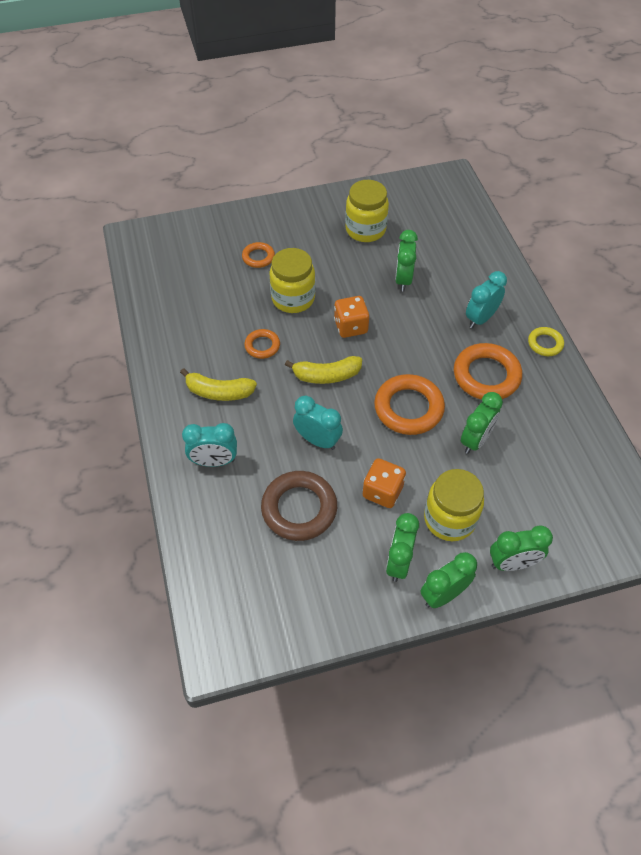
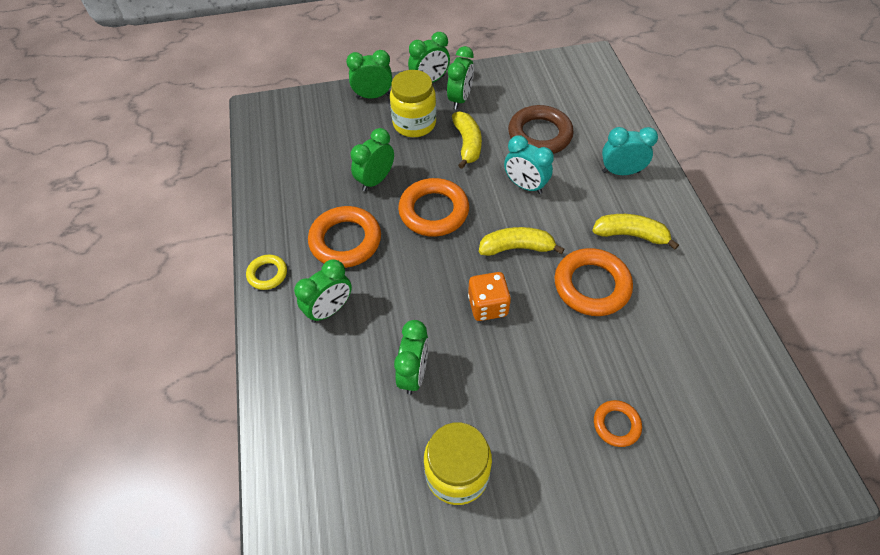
camera: 175 degrees left, 0 degrees up
(262, 346) = (591, 285): orange ring -> orange ring, size x1.85
(293, 298) = (560, 350): yellow jar -> none
(382, 491) = (467, 144): orange dice -> yellow banana
(480, 318) = (330, 309): turquoise clock -> green clock

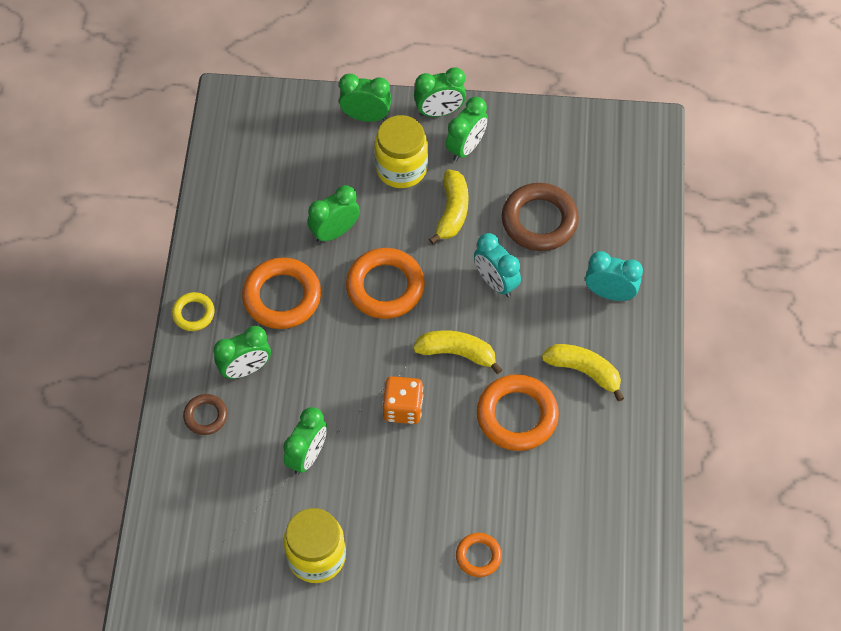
camera: 15 degrees right, 5 degrees up
(302, 363) = (205, 416): none -> brown ring

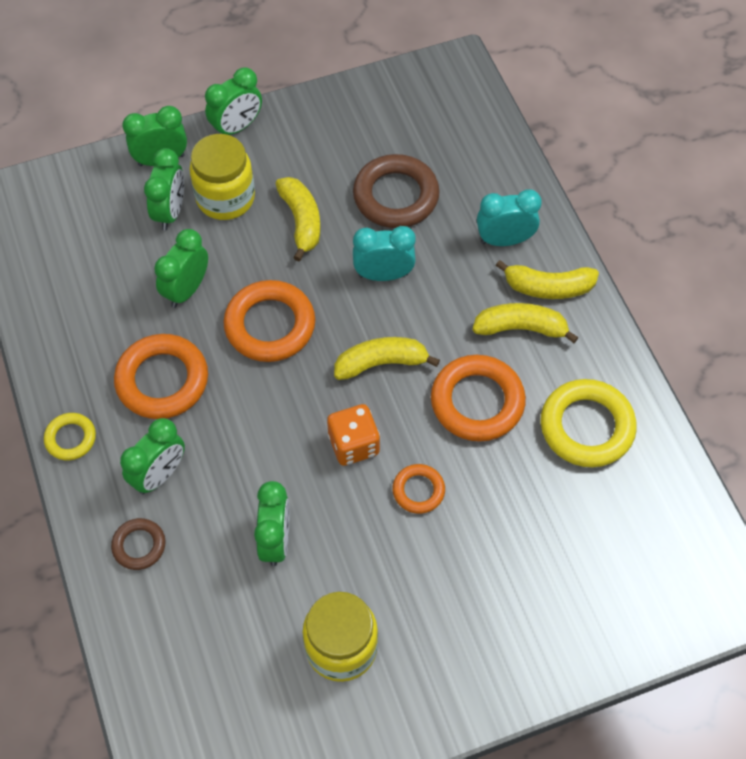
camera: 25 degrees left, 0 degrees up
(466, 147) = (283, 152): green clock -> green clock (170, 212)
(478, 556) = (515, 567): orange ring -> orange ring (418, 490)
(495, 282) = (383, 275): turquoise clock -> turquoise clock turned 150 degrees clockwise
(594, 472) = (586, 427): none -> yellow ring
(624, 347) = (548, 287): none -> yellow banana

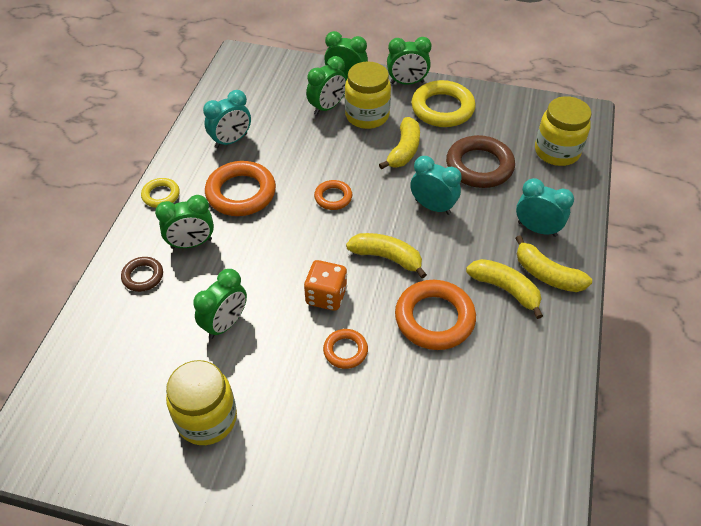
camera: 35 degrees right, 10 degrees down
(93, 321) = (231, 141): none -> turquoise clock
(186, 290) = (300, 152): green clock -> none
(270, 325) = (333, 197): orange ring -> orange ring, size x0.54
(462, 132) = (557, 151): none -> yellow jar
(586, 427) = (505, 382): yellow ring -> yellow ring (442, 108)

